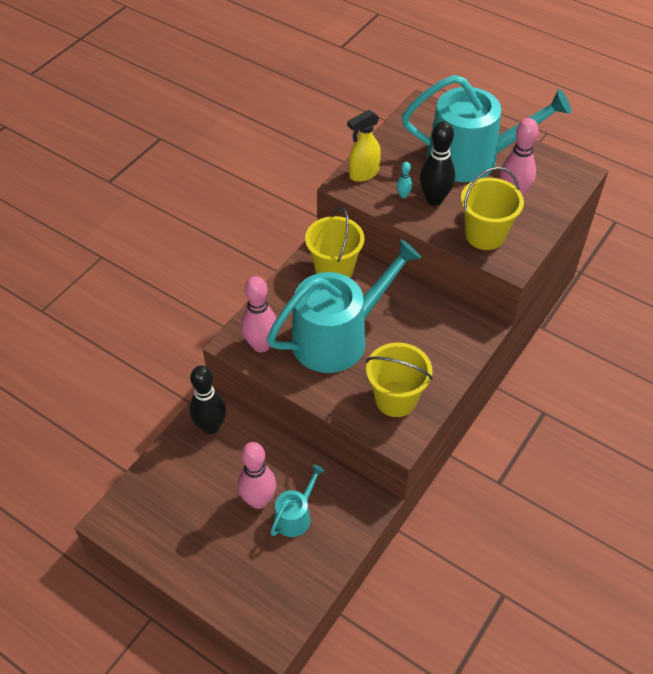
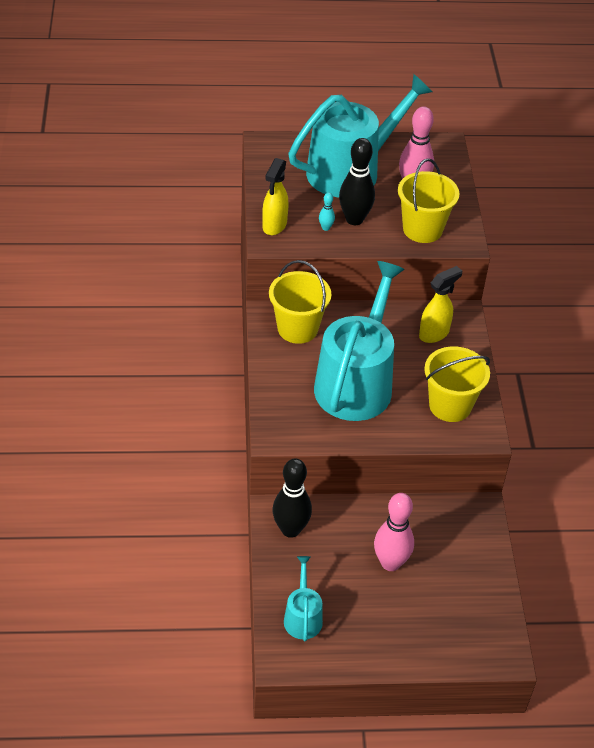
camera: 40 degrees left, 5 degrees down
(261, 345) = (299, 424): pink bowling pin -> none
(295, 516) = (431, 556): turquoise watering can -> turquoise watering can (302, 617)
(442, 332) = (434, 334): none -> yellow spray bottle

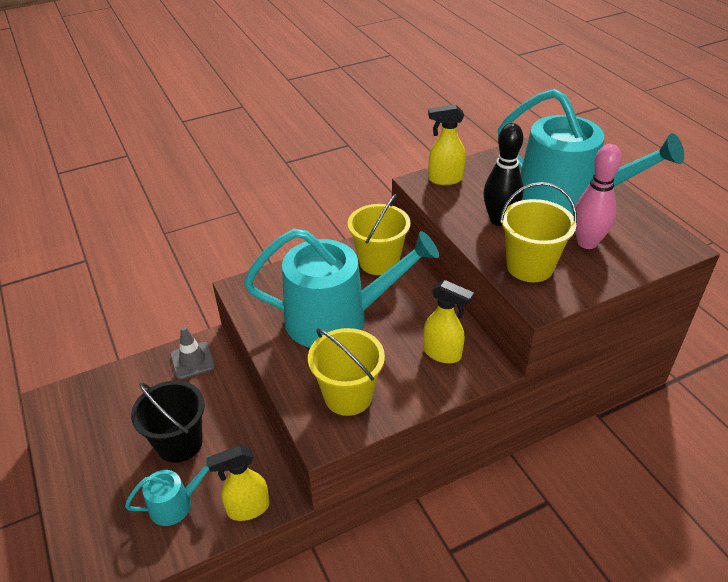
camera: 70 degrees right, 5 degrees down
(290, 529) = (192, 361): black bowling pin -> grey traffic cone
(302, 617) = (98, 400): turquoise watering can -> turquoise watering can (176, 504)
(326, 228) = (470, 207): turquoise bowling pin -> none
(390, 563) = (179, 443): pink bowling pin -> black bucket
(482, 532) = (247, 508): none -> yellow spray bottle

